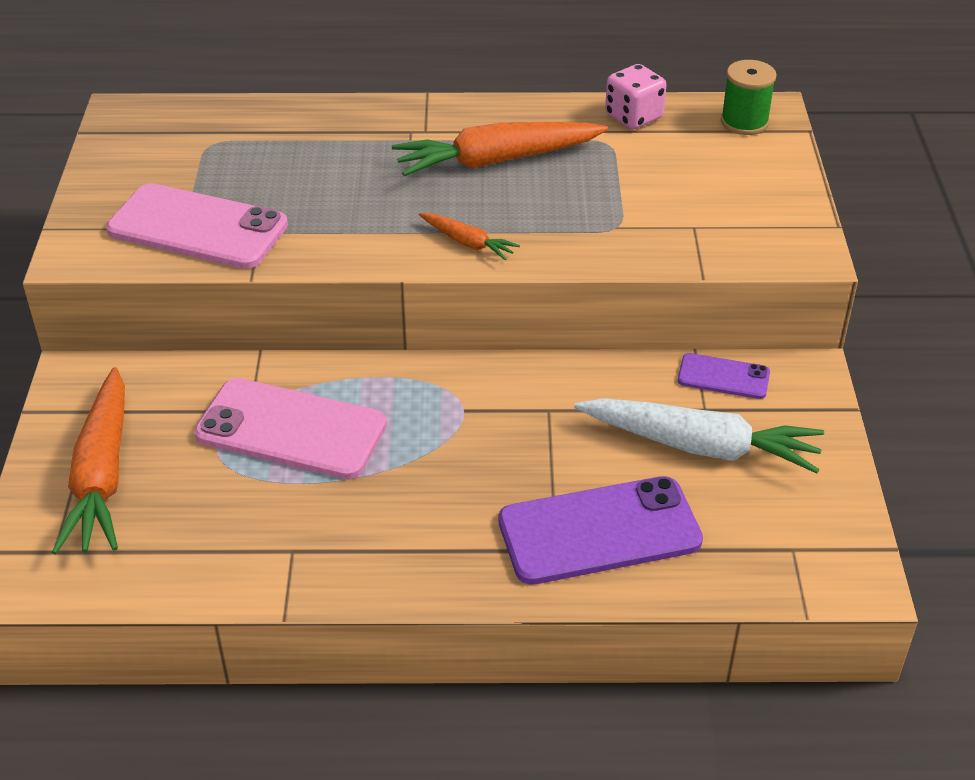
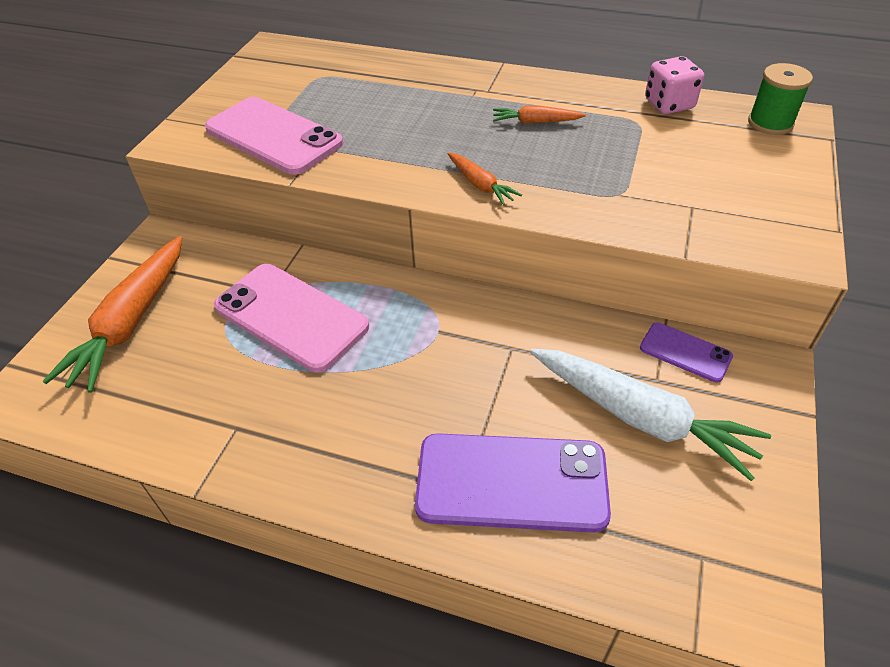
camera: 20 degrees right, 5 degrees up
(496, 161) = (535, 122): orange carrot -> orange carrot, size x0.49

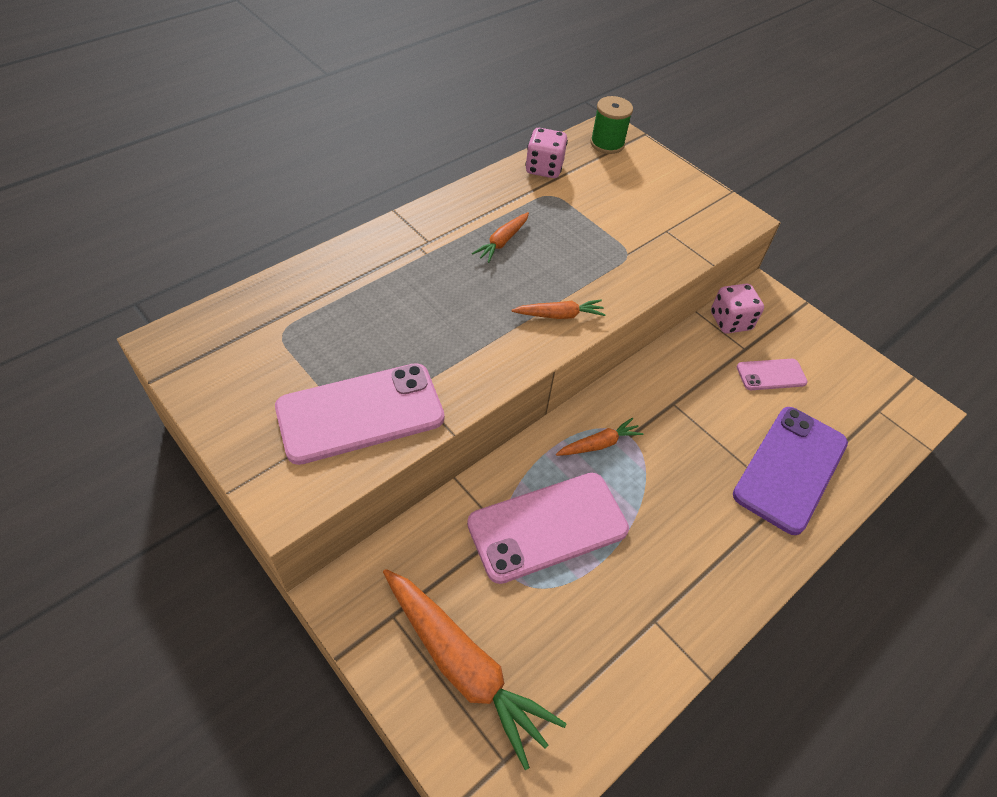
camera: 65 degrees left, 5 degrees up
(409, 313) = (599, 444): none -> orange carrot
(641, 417) = (771, 375): white carrot -> pink phone
(685, 352) = (730, 321): purple phone -> pink dice

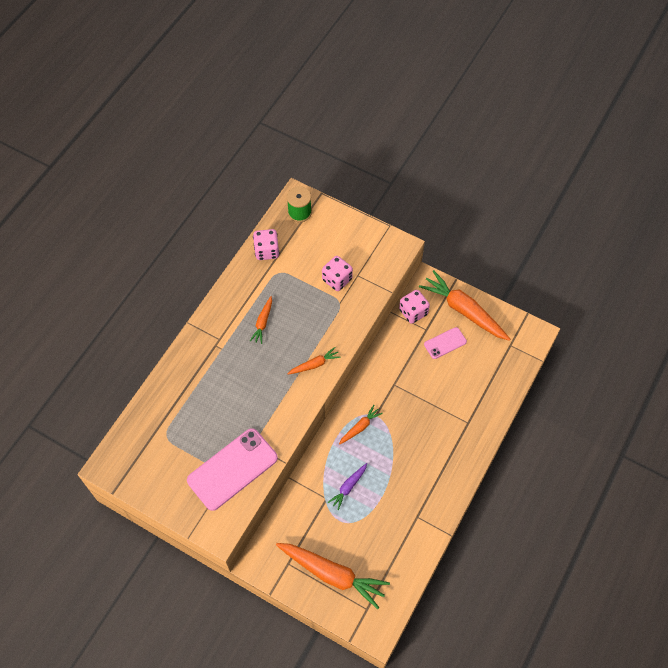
camera: 15 degrees left, 10 degrees up
(547, 527) = (348, 487): pink phone -> purple carrot
(633, 226) = (337, 279): none -> pink dice
(790, 468) = (467, 403): purple phone -> none
(810, 343) = (463, 310): none -> orange carrot

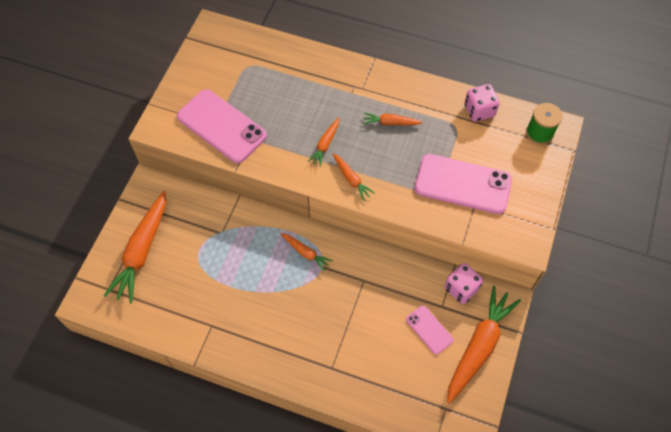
camera: 80 degrees right, 0 degrees up
(274, 380) = (325, 144): none -> orange carrot
(337, 279) = (463, 184): pink dice -> pink phone
(348, 487) = (236, 252): purple carrot -> none

